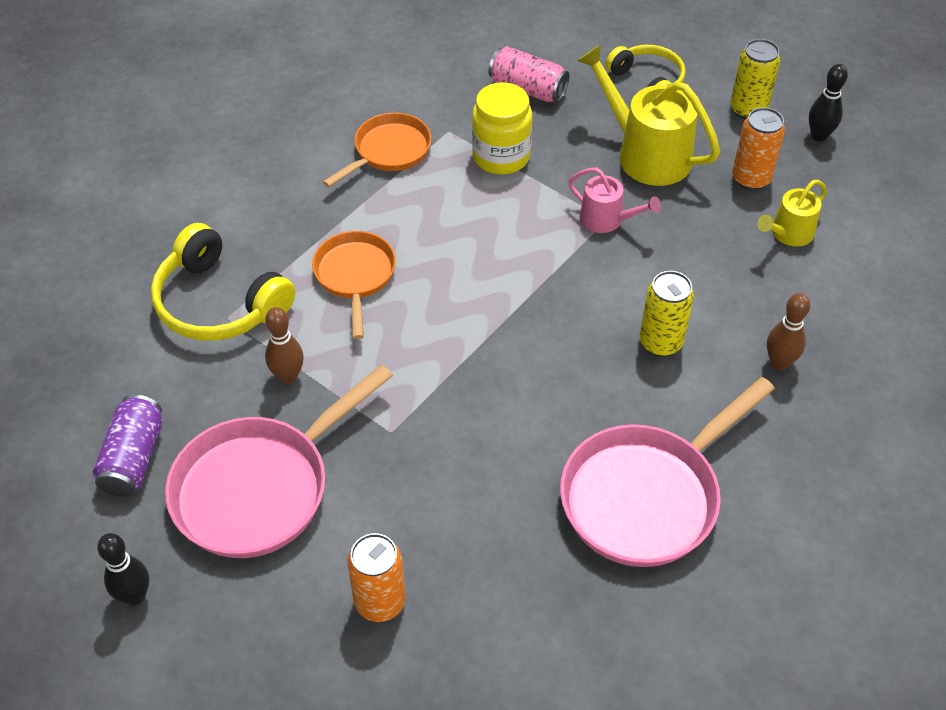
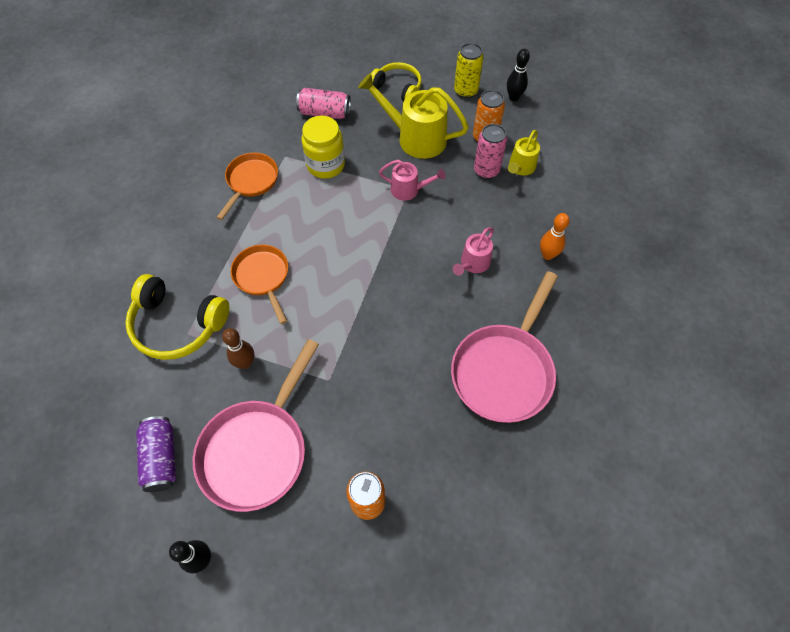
camera: 20 degrees left, 10 degrees up
(660, 342) = (473, 263): yellow can -> pink watering can
(734, 224) = (486, 170): none -> pink can
(779, 362) = (547, 255): brown bowling pin -> orange bowling pin

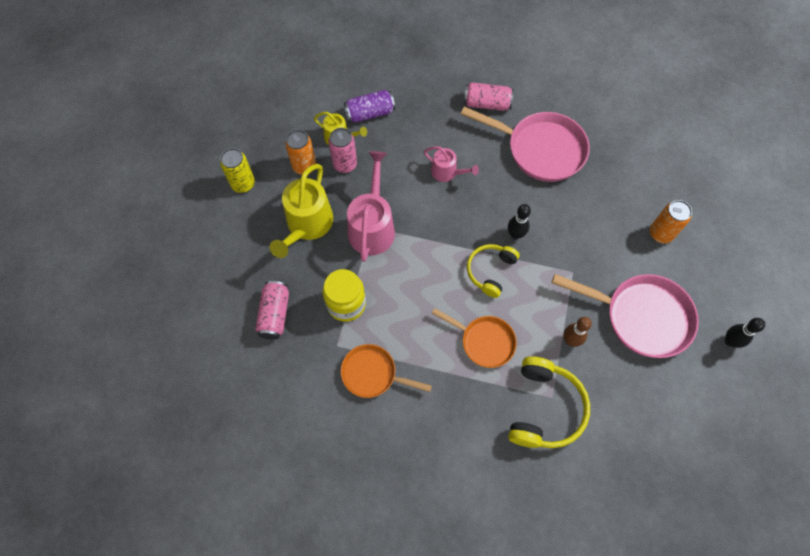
camera: 95 degrees left, 5 degrees up
(161, 458) = (665, 391): purple can -> purple can (370, 113)
(263, 277) = (484, 341): orange pan -> orange pan turned 120 degrees counterclockwise
(398, 88) = (238, 246): yellow headphones -> yellow headphones (490, 271)
(408, 190) = (372, 227): pink watering can -> pink watering can, size x1.79
(513, 97) = (252, 143): black bowling pin -> black bowling pin (515, 234)
(547, 255) = (432, 119): orange bowling pin -> none
(574, 317) = (487, 104): none -> pink can

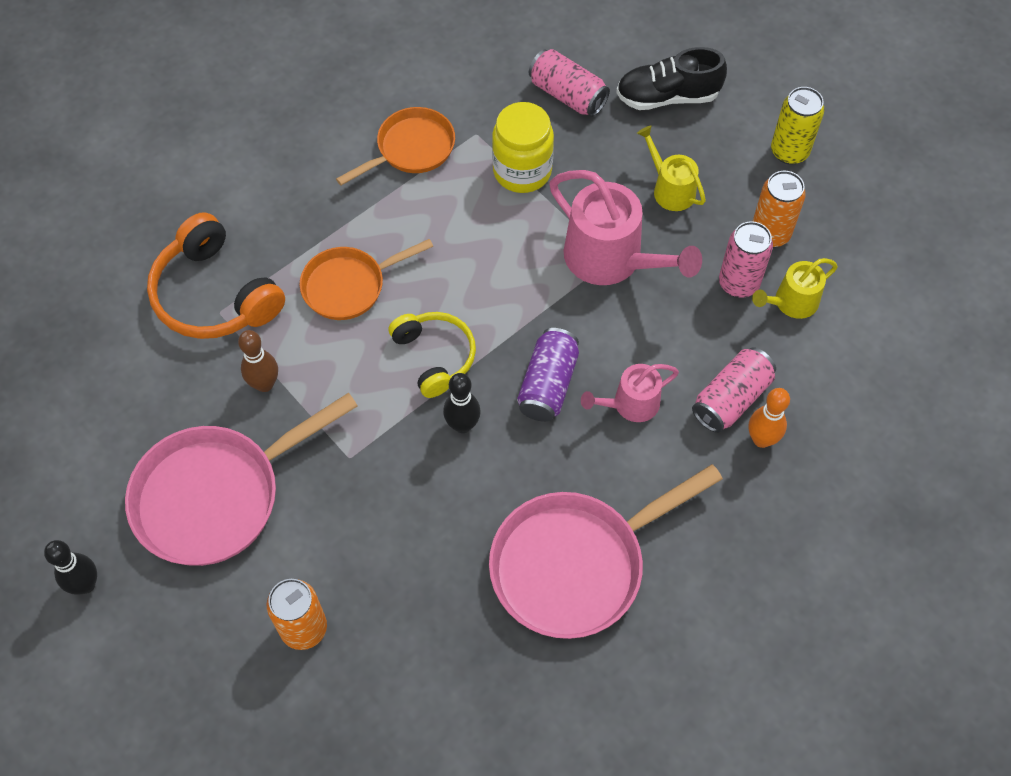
camera: 125 degrees right, 5 degrees down
(242, 261) = (667, 97): none -> black shoe
(307, 225) = (670, 189): yellow watering can -> yellow watering can, size x0.56
(370, 113) = (811, 367): purple can -> purple can (548, 384)
(423, 114) = (761, 439): none -> orange bowling pin
(487, 104) = (719, 546): pink can -> pink can (731, 399)
(544, 408) = (214, 295): yellow headphones -> orange headphones

